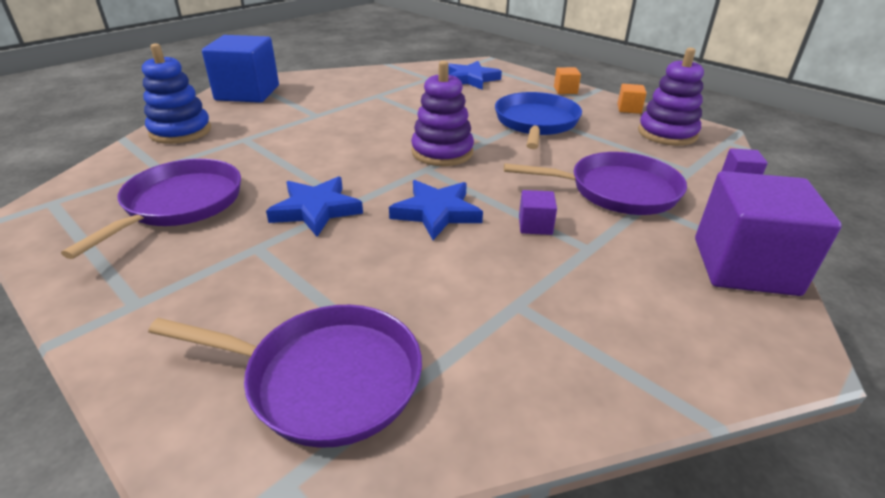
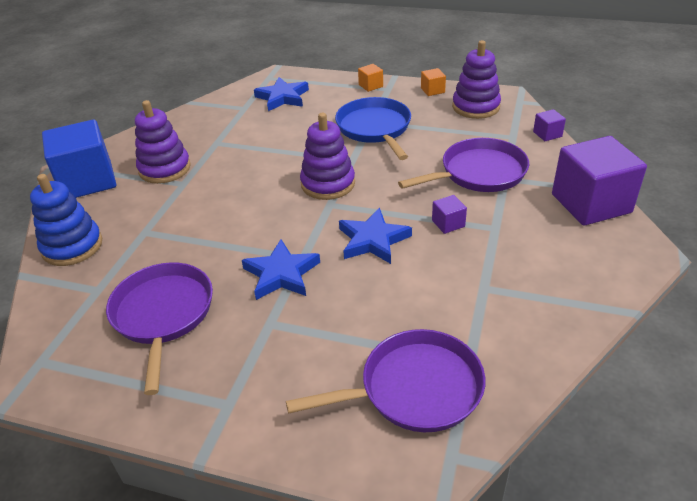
camera: 25 degrees left, 5 degrees up
(314, 101) = (165, 169): none -> purple stacking toy

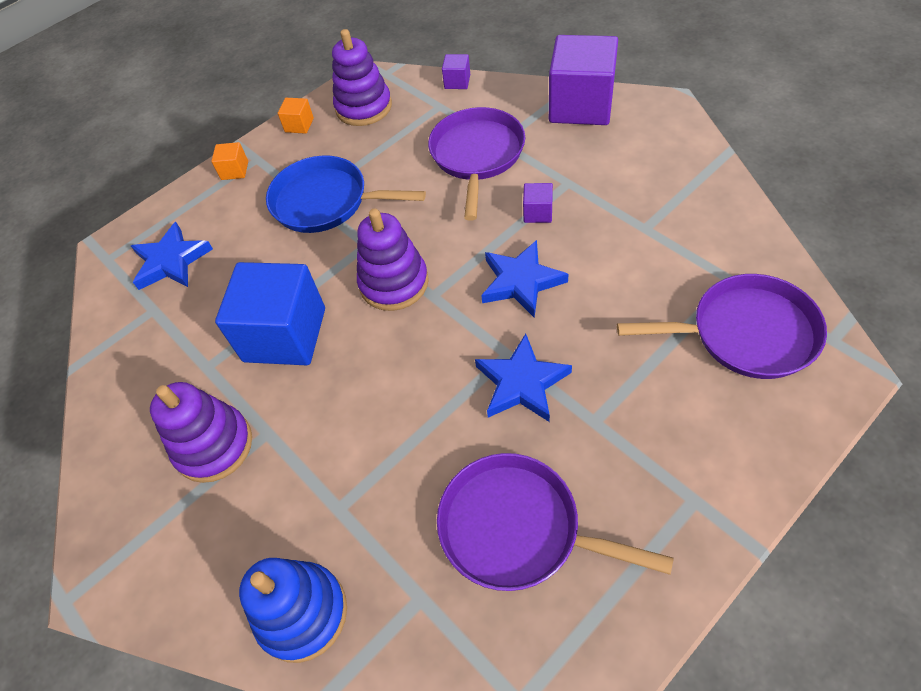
camera: 55 degrees left, 15 degrees up
(88, 181) = (155, 557): blue cube -> blue cube (285, 335)
(414, 389) = (746, 333): purple pan -> purple pan turned 75 degrees clockwise

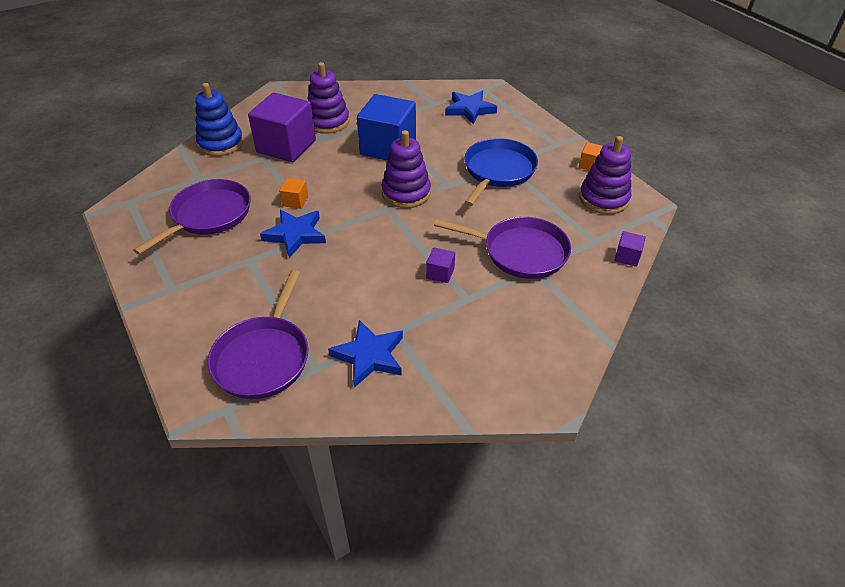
camera: 95 degrees right, 10 degrees down
(234, 170) = (547, 134): orange cube -> orange cube (295, 201)
(521, 281) = (376, 251): blue star -> blue star (369, 356)
(581, 105) = (568, 332): purple cube -> purple cube (286, 146)

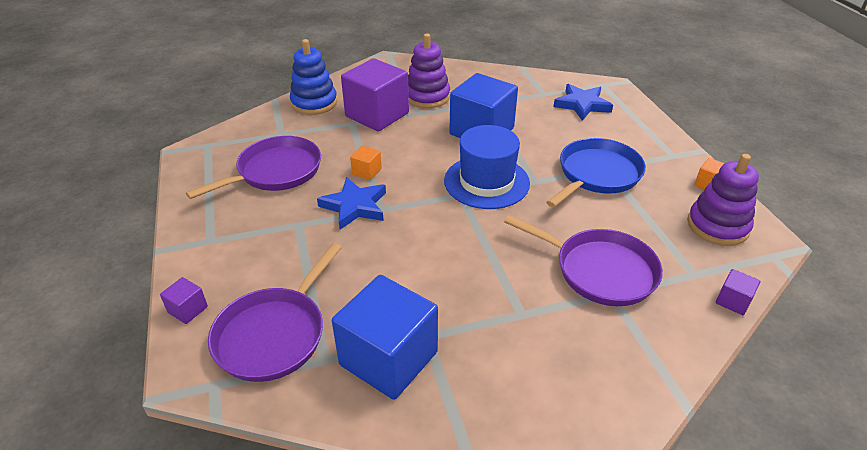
camera: 15 degrees right, 5 degrees down
(369, 356) = (388, 358): blue star -> blue cube
(406, 193) = (486, 182): purple stacking toy -> blue hat
(440, 273) = (498, 278): purple cube -> purple cube (188, 309)

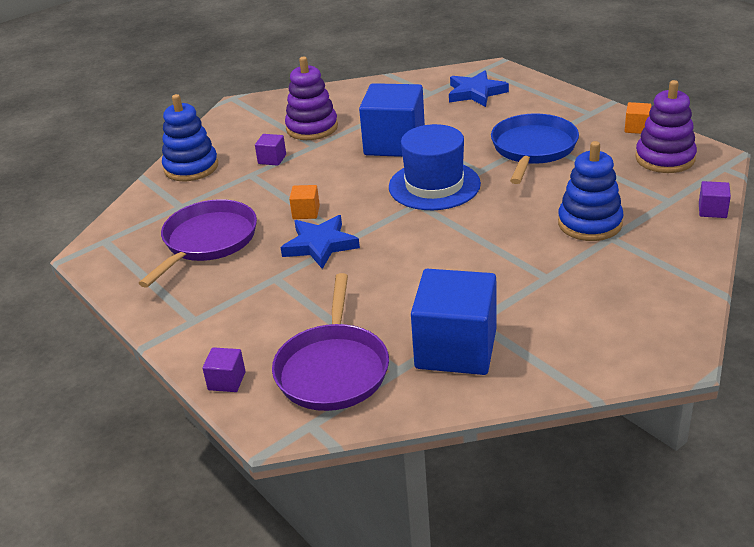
camera: 20 degrees left, 5 degrees down
(377, 115) = (272, 159): purple cube -> purple cube, size x0.42
(600, 270) = (590, 223): purple pan -> blue stacking toy

